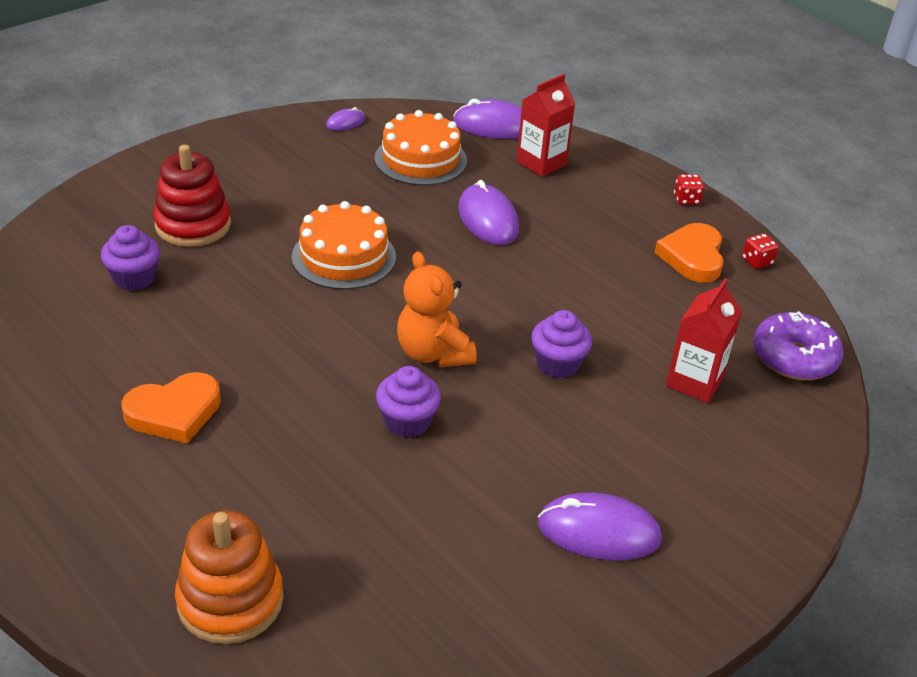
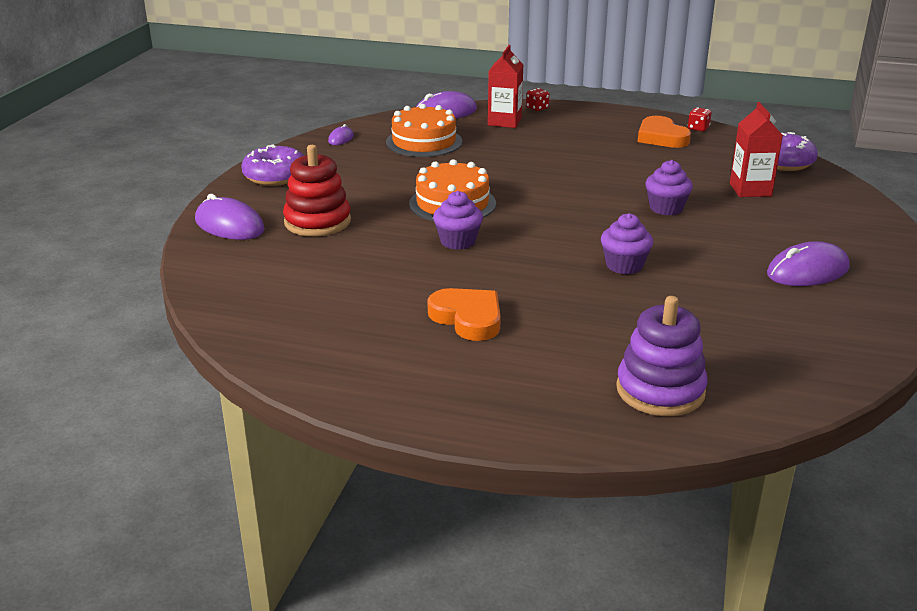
camera: 30 degrees left, 10 degrees down
(134, 278) = (320, 263): purple cupcake -> purple cupcake (458, 241)
(174, 412) = (468, 318): orange heart -> orange heart turned 75 degrees counterclockwise
(226, 149) = (275, 176): none -> purple donut
(230, 600) = (660, 390): orange stacking toy -> purple stacking toy
(433, 353) = (586, 229): orange teddy bear -> none
(488, 219) = (515, 157): purple mouse -> purple mouse (229, 225)
(686, 200) = (617, 113): red dice -> red dice (537, 108)

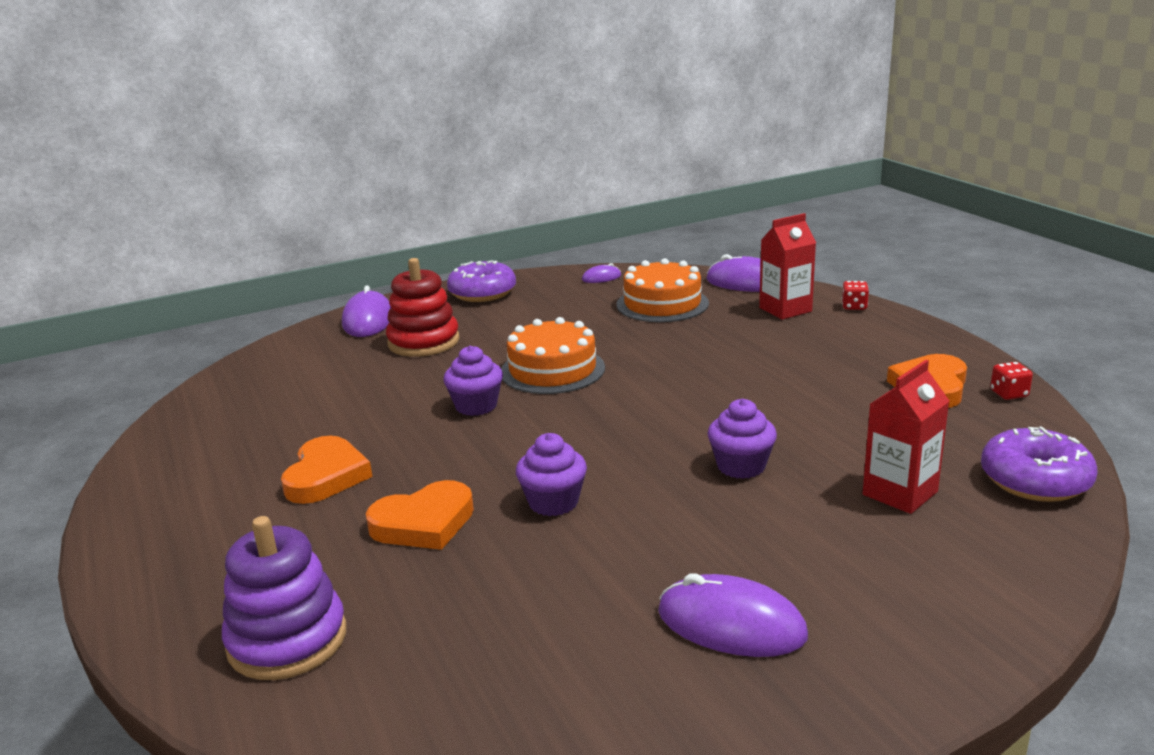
camera: 50 degrees right, 5 degrees down
(586, 308) = (424, 523): none -> orange heart

